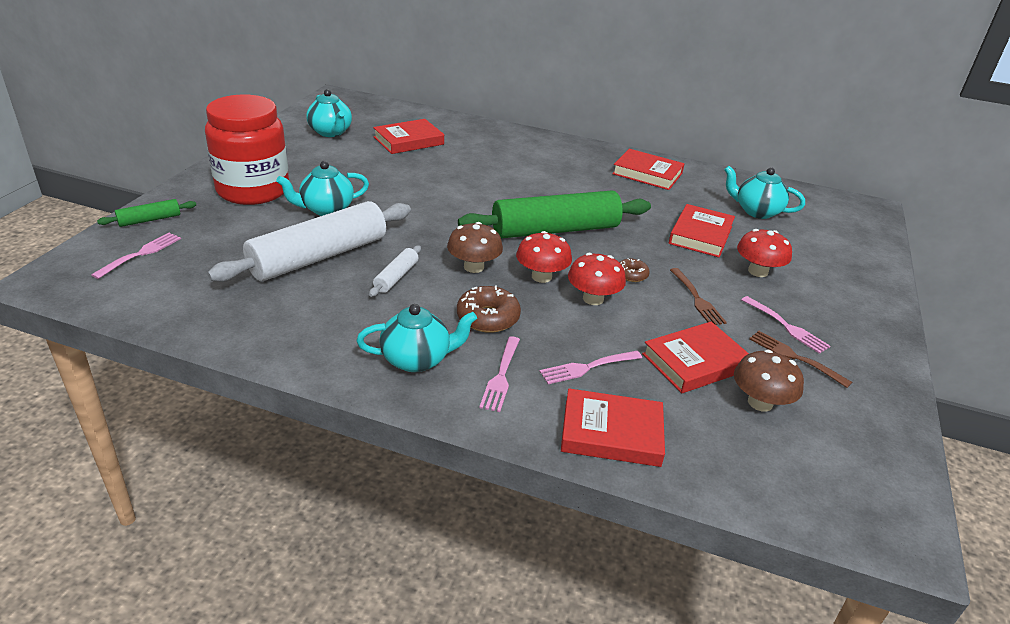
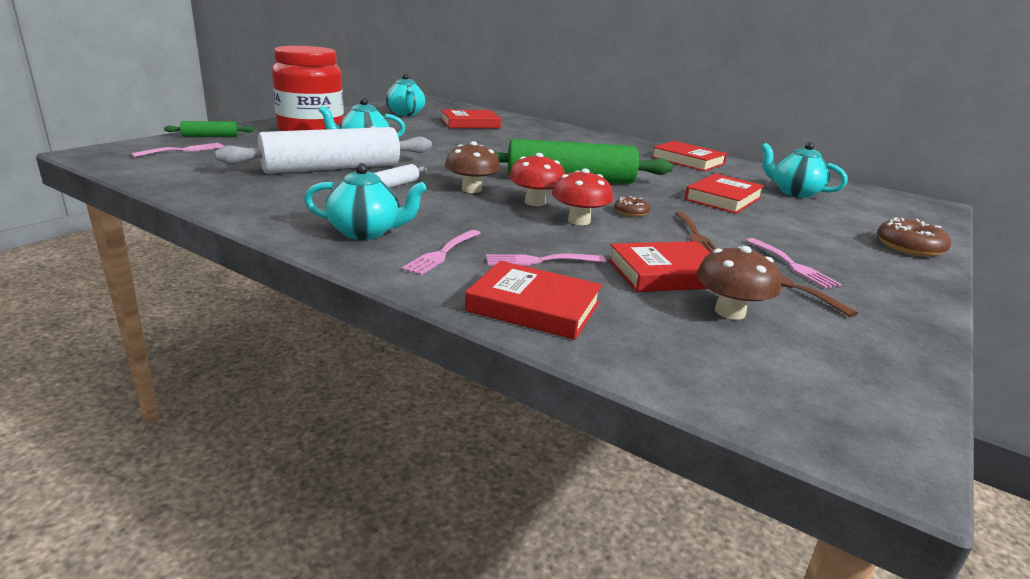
camera: 15 degrees right, 10 degrees down
(488, 317) = (460, 218): brown donut -> brown donut (909, 247)
(758, 271) = (776, 227): red mushroom -> none

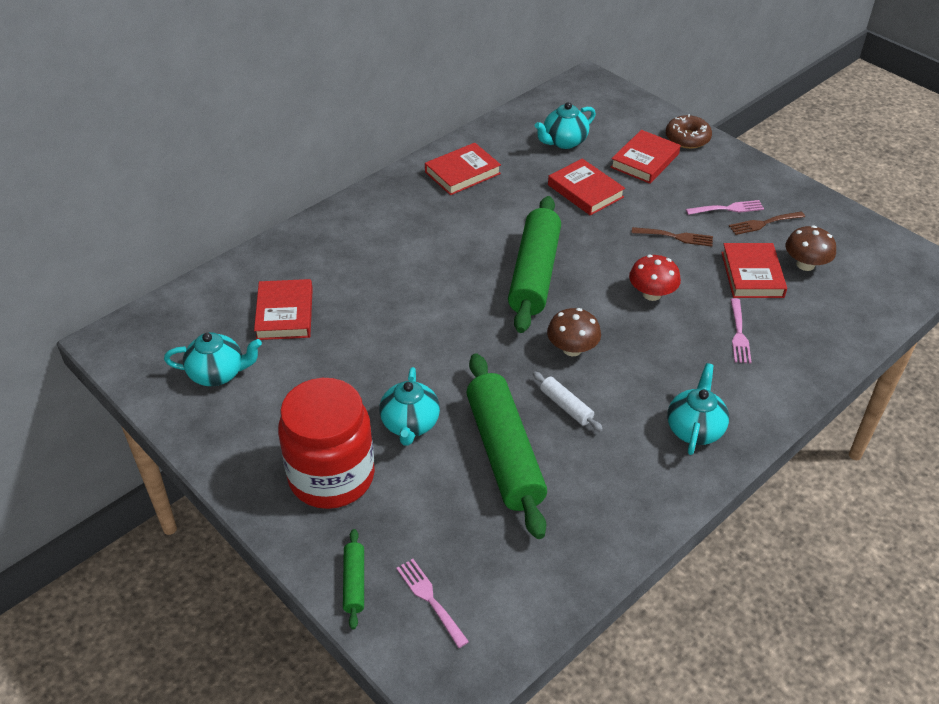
camera: 75 degrees left, 20 degrees up
(332, 168) = (504, 453): white rolling pin -> green rolling pin
(442, 253) = (733, 386): pink fork -> none
(533, 307) = (814, 351): red book -> red book (645, 161)
(535, 202) = (606, 312): red mushroom -> none
(631, 212) = (627, 257): brown donut -> none

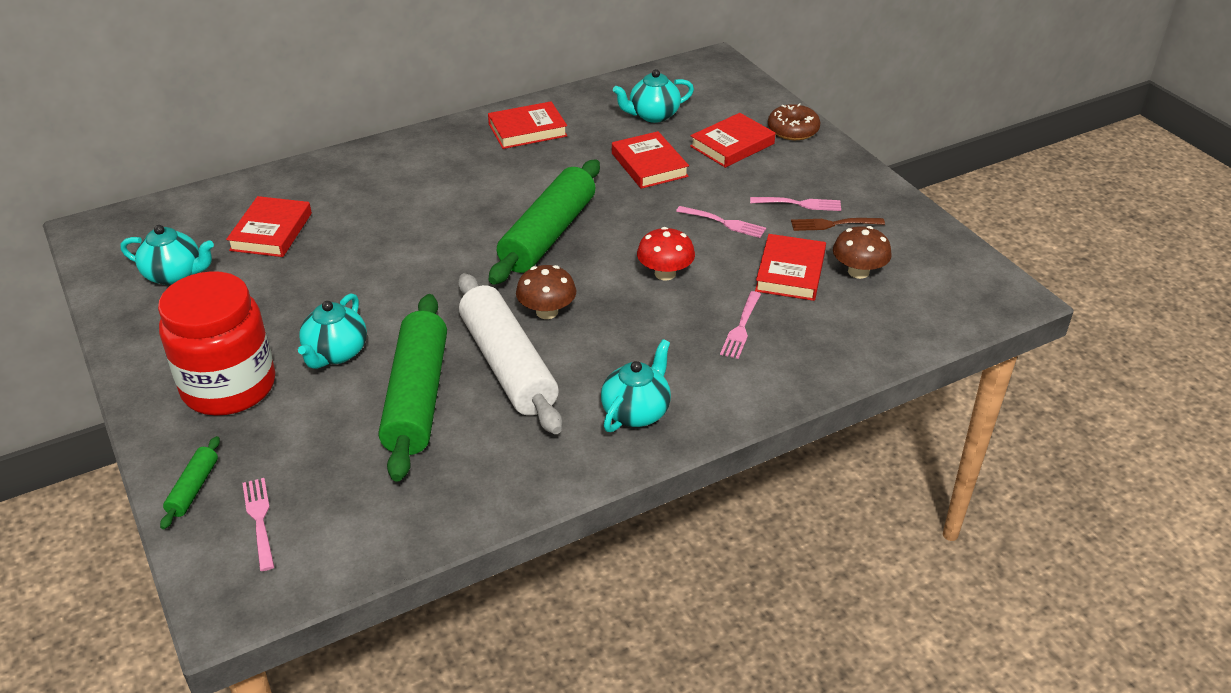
camera: 15 degrees right, 5 degrees down
(566, 406) = (508, 365): white rolling pin -> white rolling pin, size x2.30
(675, 237) = (724, 223): brown fork -> pink fork

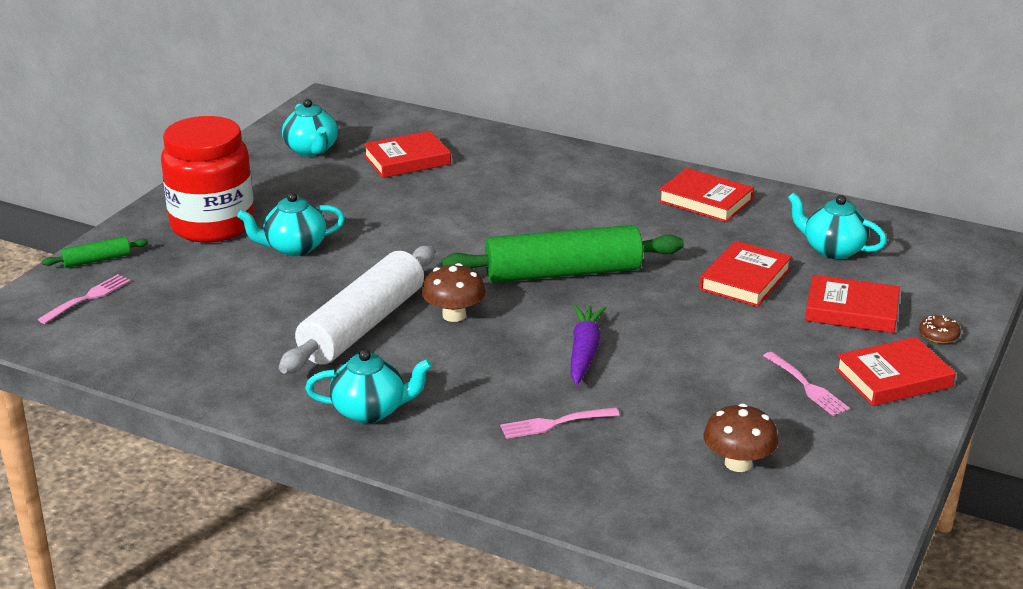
camera: 55 degrees right, 10 degrees down
(417, 397) = (280, 302): green rolling pin -> none
(665, 273) = (584, 352): red mushroom -> purple carrot
(724, 223) = (709, 354): pink fork -> none
(790, 272) = (680, 421): red book -> red book (893, 378)
(793, 130) = (938, 335): brown donut -> brown donut, size x0.58
(833, 224) = (801, 419): brown fork -> none

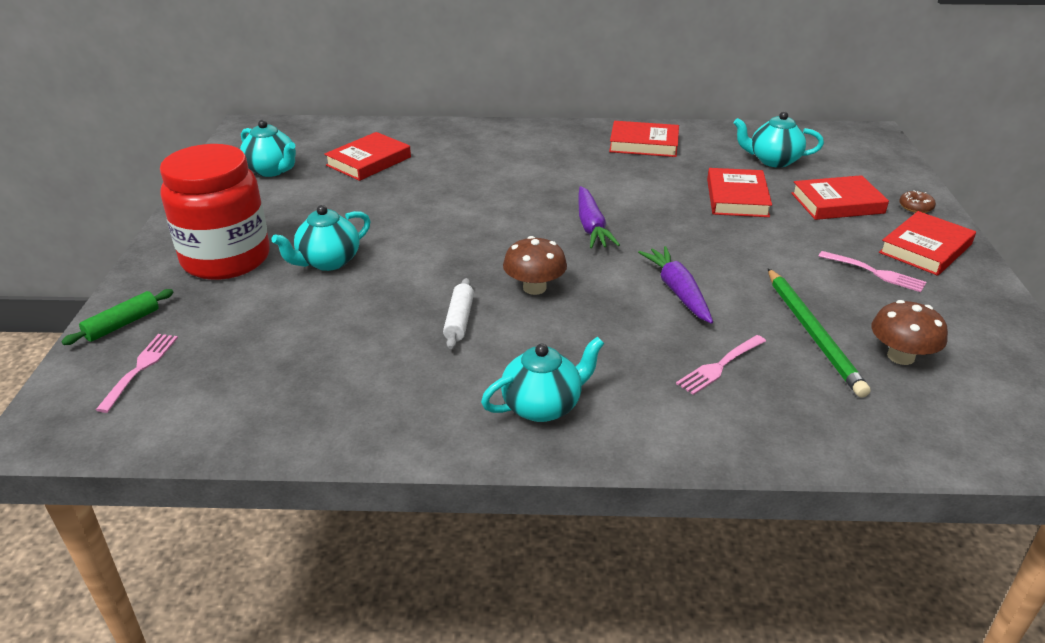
camera: 25 degrees left, 5 degrees up
(363, 325) = (459, 320): white rolling pin -> white rolling pin, size x0.43
(563, 272) = (591, 226): green rolling pin -> purple carrot
(674, 421) = (812, 333): none -> green pencil

